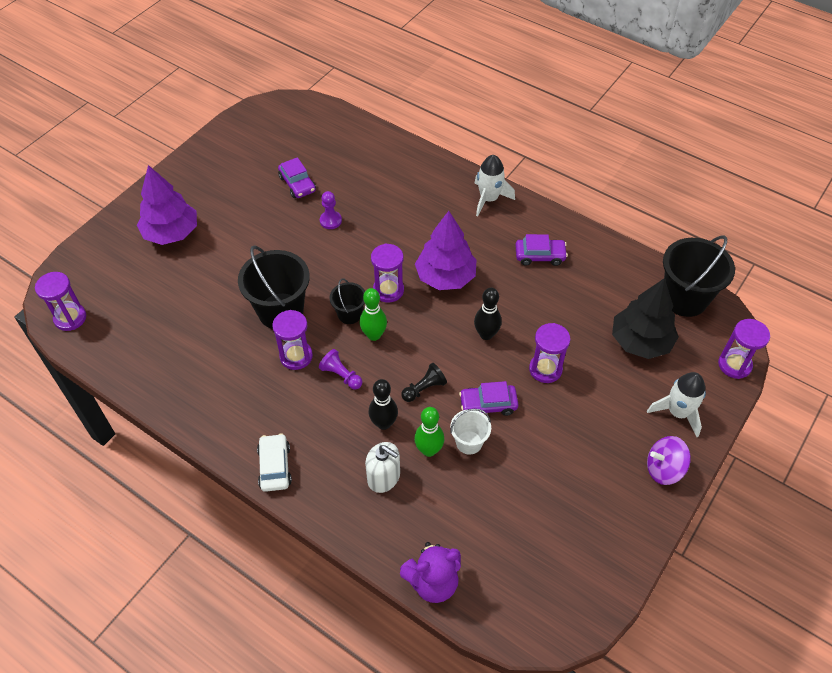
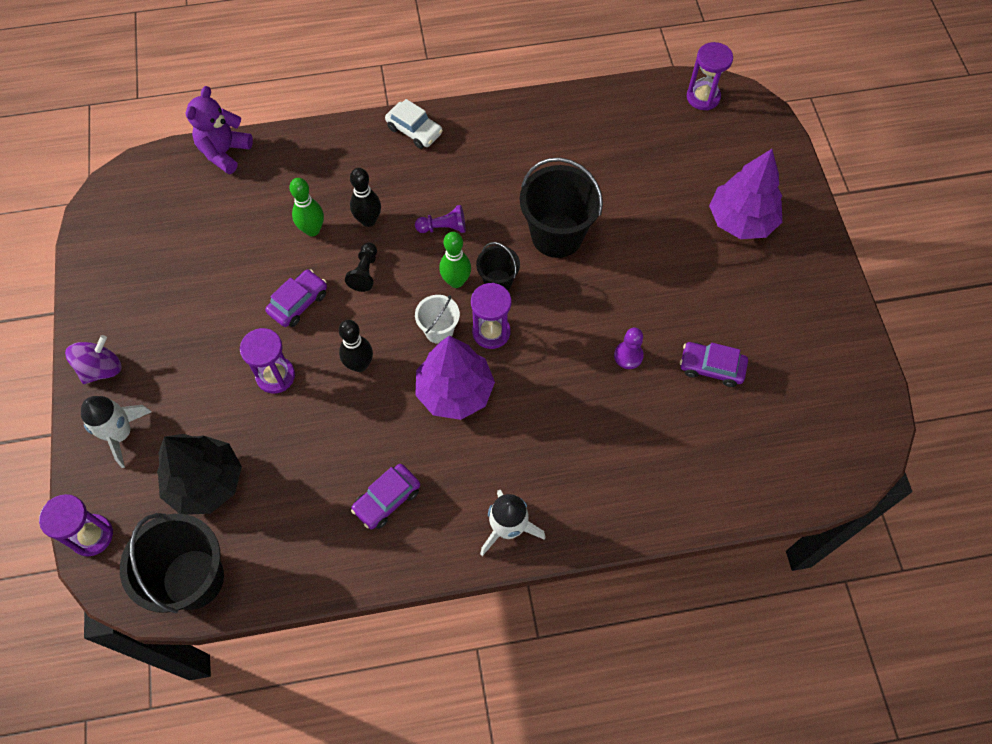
camera: 135 degrees right, 10 degrees up
(296, 356) = (497, 212): purple hourglass -> none
(383, 477) = (327, 185): white soap dispenser -> none
(469, 442) = (286, 260): white bucket -> white bucket (439, 330)

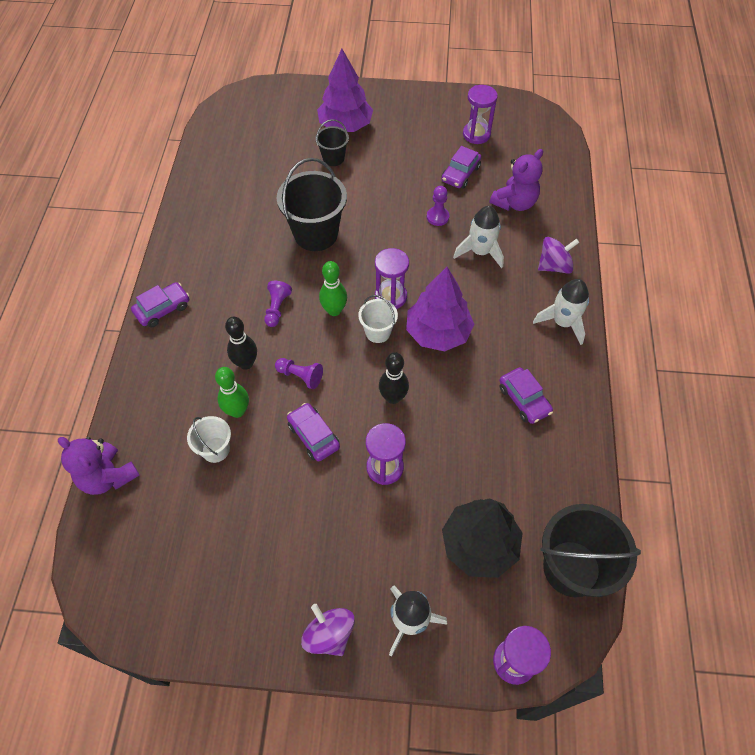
camera: 75 degrees left, 5 degrees down
(267, 225) = (215, 449): none -> white bucket
(365, 272) = (300, 376): black pawn -> purple pawn
(414, 130) = (163, 309): white car -> purple car
(498, 281) = (345, 282): black bucket -> black bucket (333, 158)
(589, 415) = (480, 252): none -> white rocket
(594, 506) = (554, 266): none -> purple spinning top
(685, 441) = (514, 203): none -> purple teddy bear
(703, 97) = (225, 116): purple hourglass -> purple hourglass (476, 134)

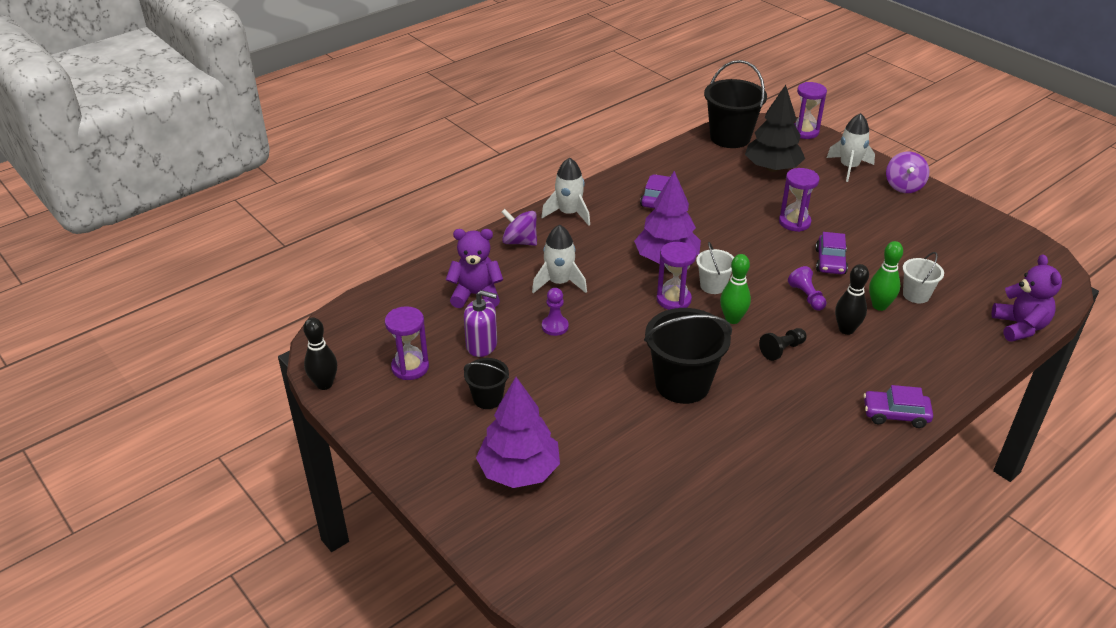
camera: 135 degrees left, 20 degrees down
(277, 308) = (782, 350): purple pawn -> black pawn
(333, 158) = (578, 444): black bucket -> black bucket (488, 398)
(393, 397) = (747, 247): black bowling pin -> black bowling pin (324, 384)
(460, 174) = (481, 345): purple car -> purple soap dispenser

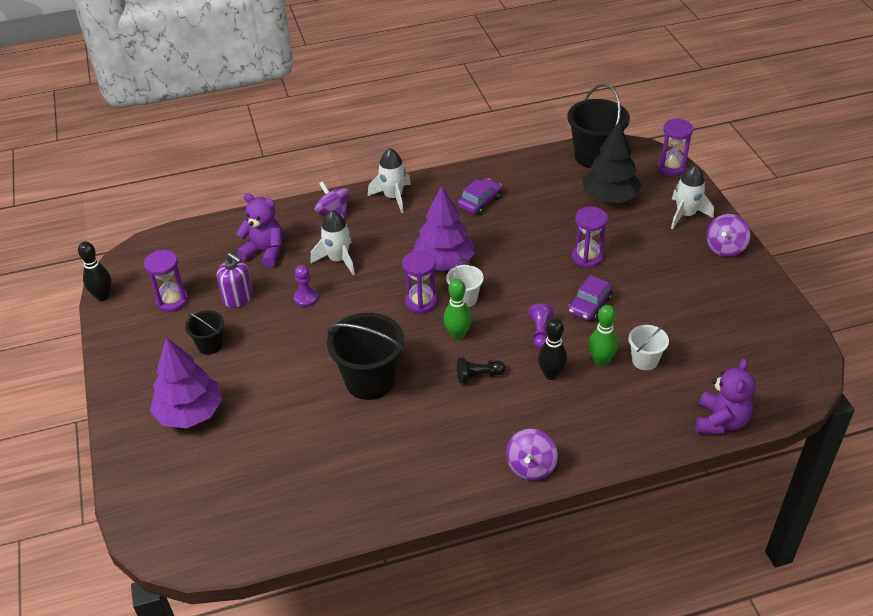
camera: 25 degrees right, 5 degrees up
(895, 414) = (531, 466): purple car -> purple spinning top

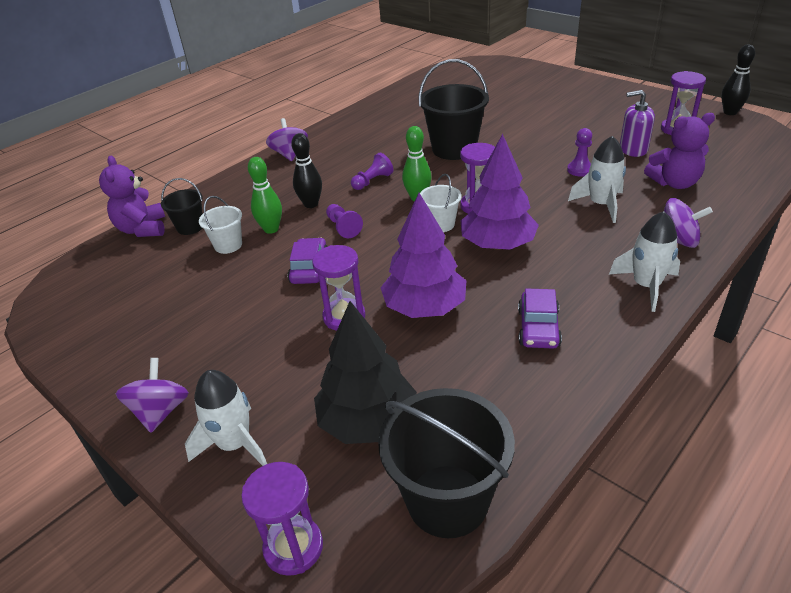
camera: 150 degrees right, 5 degrees down
(190, 413) = (550, 96): purple tree -> purple tree (424, 307)
(210, 345) = (599, 122): black bucket -> black bucket (190, 227)
(478, 376) = (372, 181): black pawn -> purple pawn

